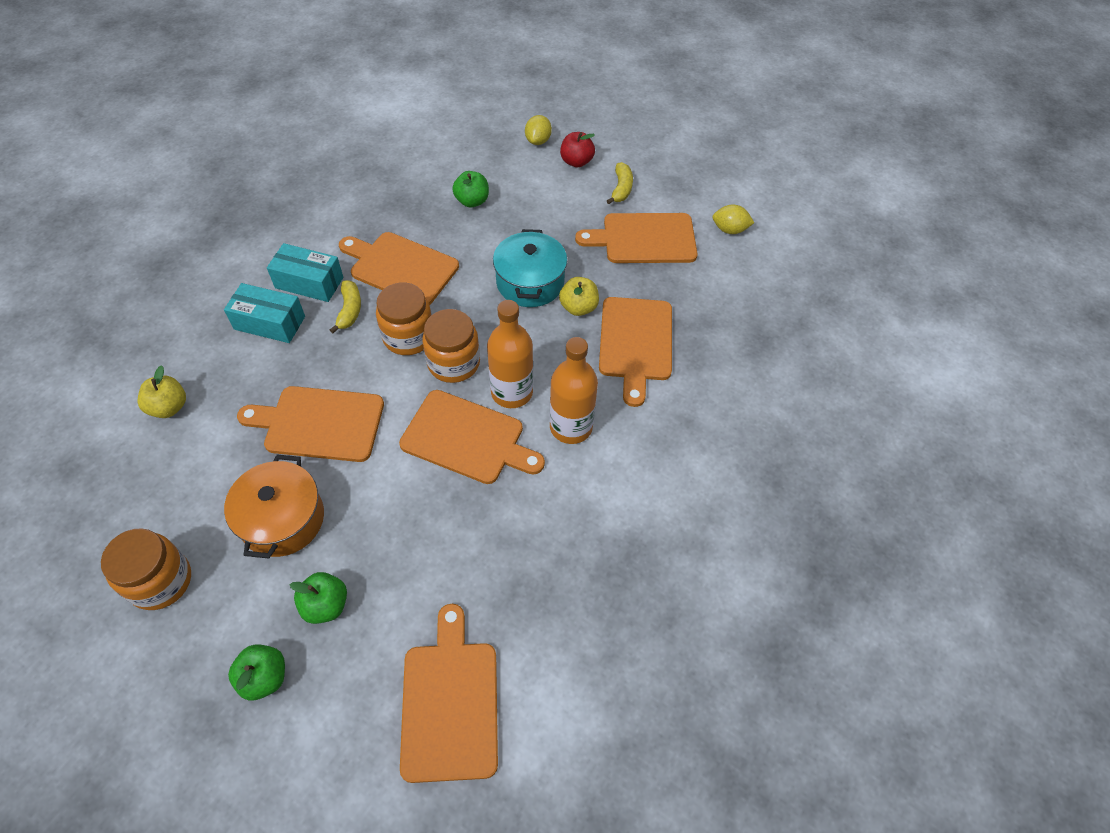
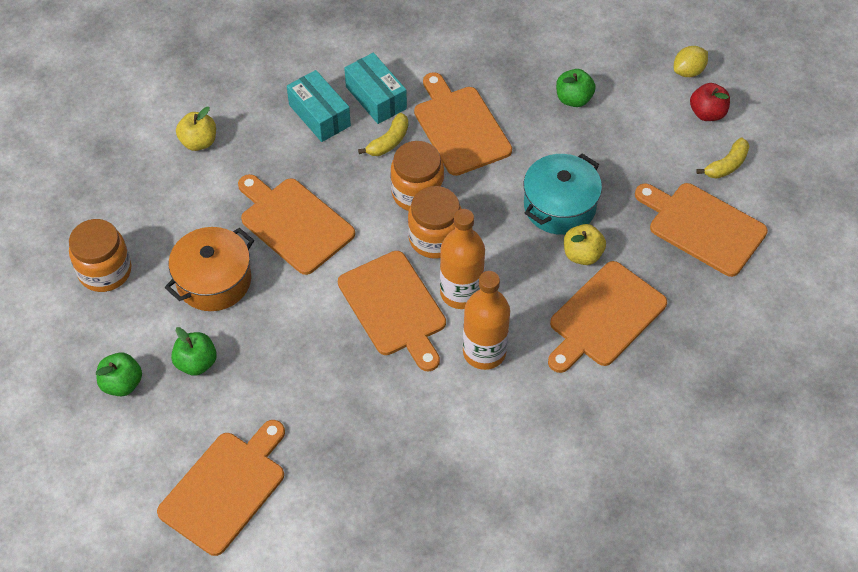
camera: 40 degrees right, 0 degrees up
(729, 230) = (797, 267): yellow lemon -> none

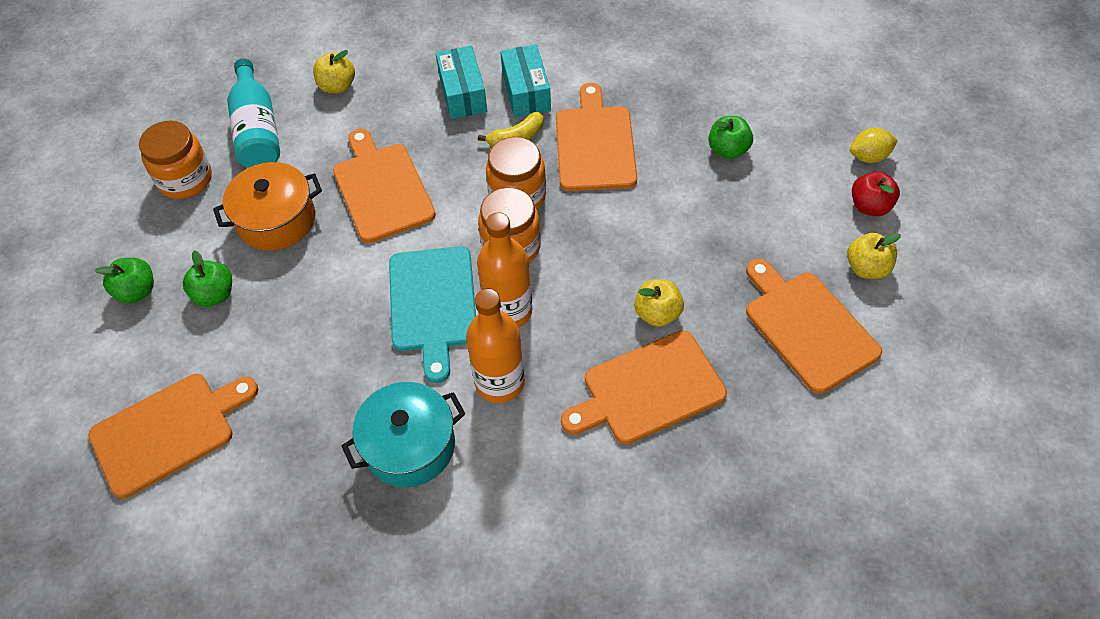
camera: 25 degrees right, 0 degrees up
(146, 205) = (257, 130): none -> turquoise bottle
(394, 307) = (433, 304): orange cutting board -> turquoise cutting board
(559, 206) = (658, 255): turquoise pot -> turquoise pot (409, 446)
(726, 165) = (867, 268): yellow banana -> yellow apple

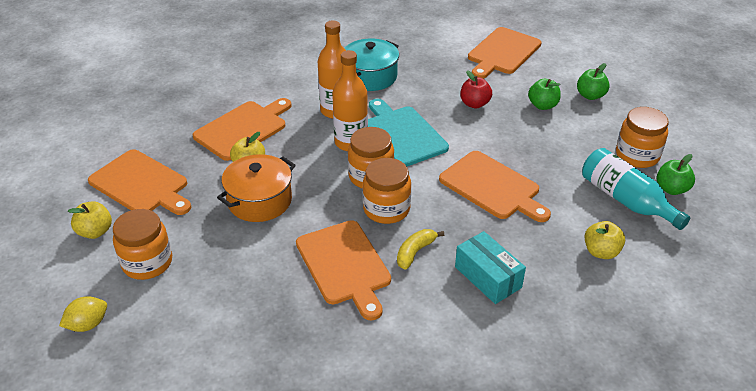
camera: 155 degrees right, 15 degrees down
(276, 220) = (547, 150): orange pot -> orange pot (259, 201)
(526, 92) = (432, 295): turquoise box -> none
(728, 150) = (223, 294): green apple -> green apple (671, 189)
(805, 208) = (147, 263): none -> orange jar
(870, 206) = (90, 279): red apple -> red apple (474, 104)

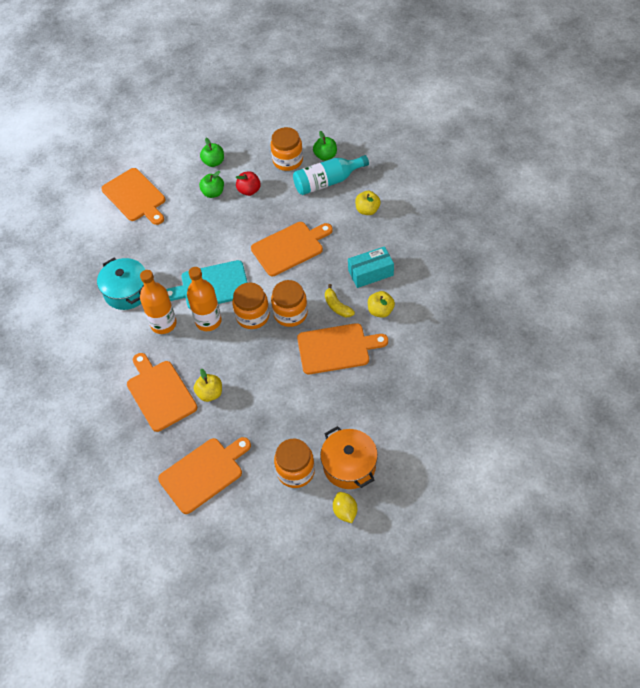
camera: 70 degrees left, 15 degrees up
(95, 232) = (249, 508): yellow apple -> yellow apple (380, 311)
(259, 201) = (253, 391): orange pot -> orange pot (349, 465)
(474, 104) = (194, 232): red apple -> red apple (249, 190)

